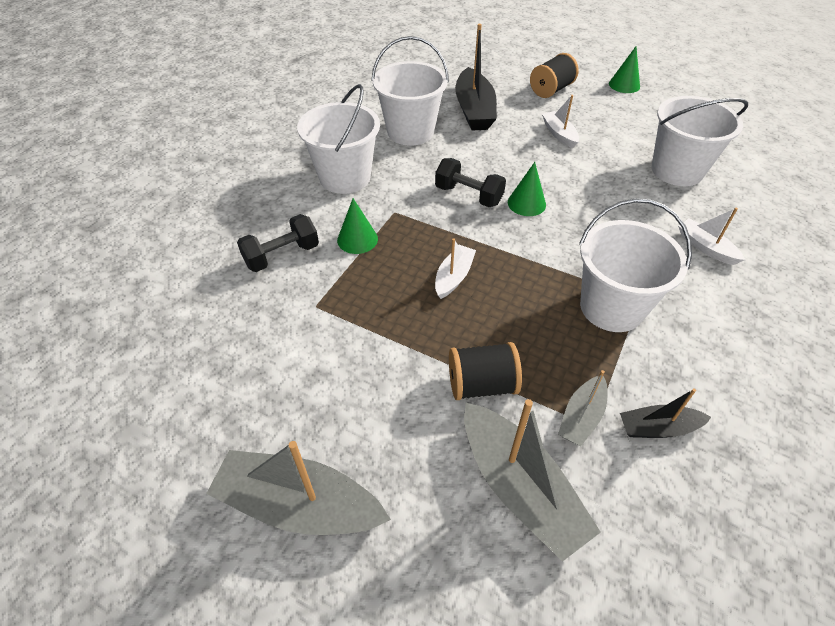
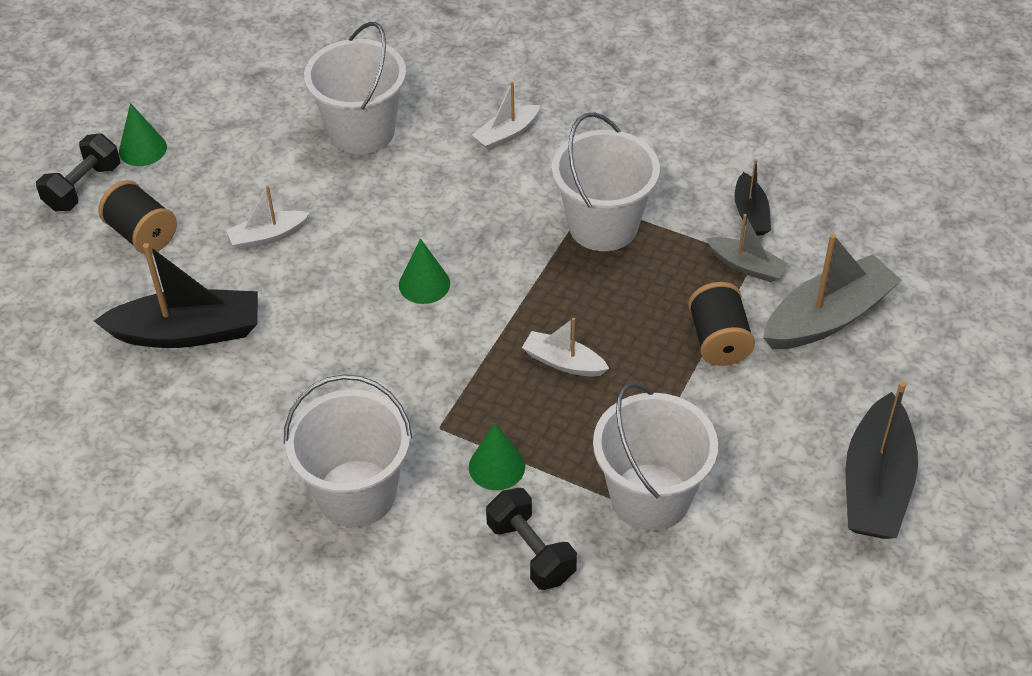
camera: 90 degrees left, 0 degrees up
(299, 505) = (876, 484): grey boat -> black boat
(410, 132) = (240, 414): white bucket -> white bucket (650, 497)
(468, 195) = (405, 344): black dumbbell -> black dumbbell (83, 187)

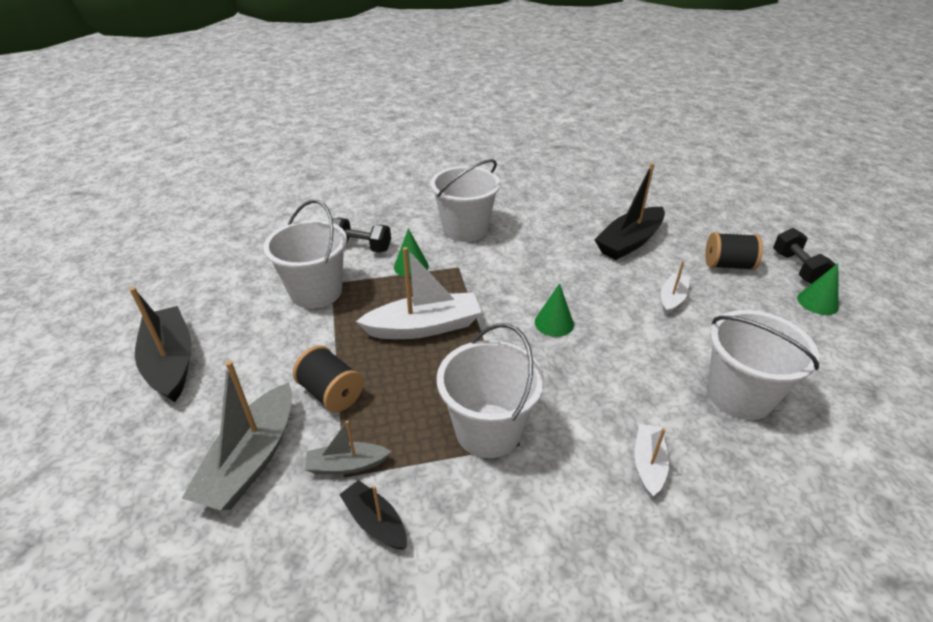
camera: 140 degrees right, 10 degrees down
(563, 362) = (424, 327): white boat -> white boat, size x1.83

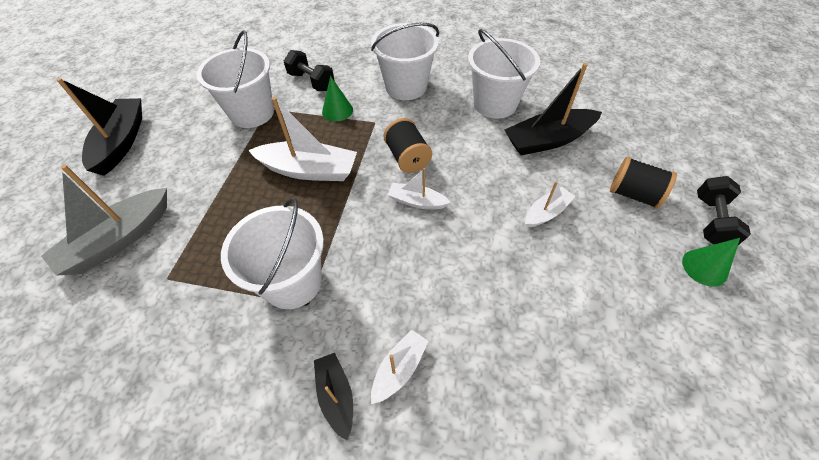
camera: 25 degrees right, 15 degrees up
(331, 393) = (204, 205): black spool -> black spool (407, 158)
(347, 465) = (174, 270): grey boat -> none
(375, 522) = (161, 325): black boat -> black boat (336, 395)
(554, 323) = (417, 201): green cone -> white boat
(739, 395) = (537, 337): white bucket -> white bucket (495, 104)

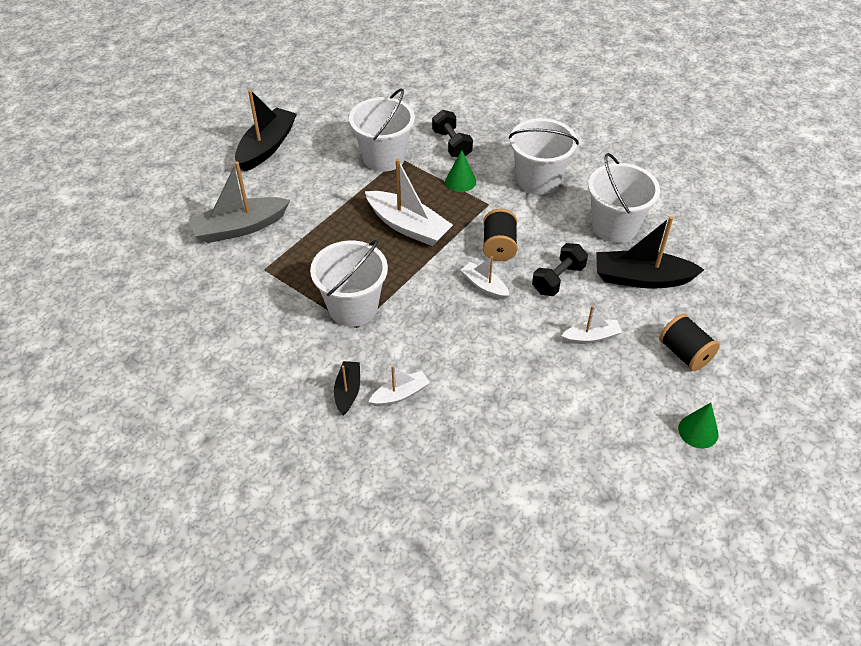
camera: 25 degrees right, 5 degrees down
(711, 221) = (739, 402): black dumbbell -> black dumbbell (558, 279)

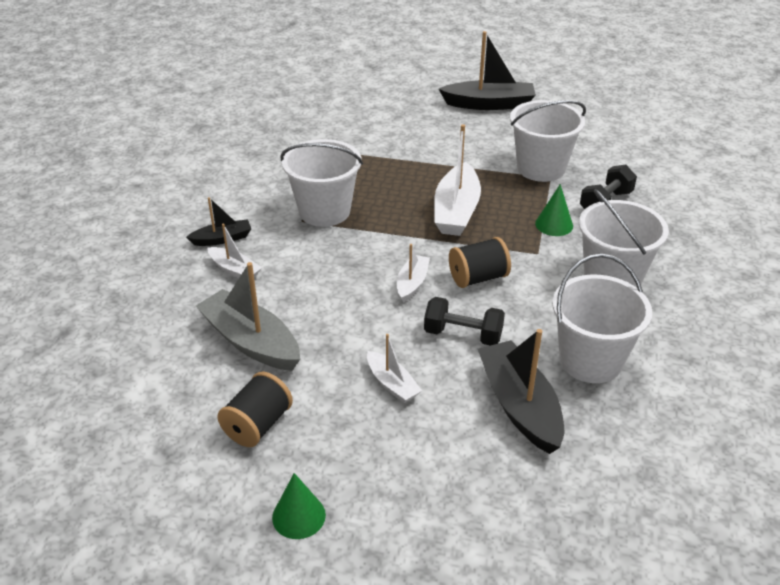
camera: 65 degrees right, 10 degrees down
(240, 228) = (376, 124): grey boat -> grey boat (251, 342)
(685, 353) = (419, 476): black spool -> black spool (257, 425)

